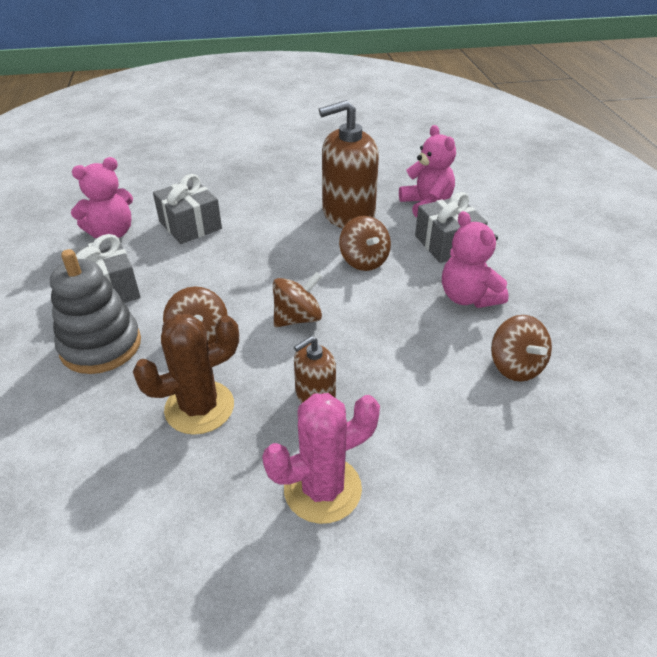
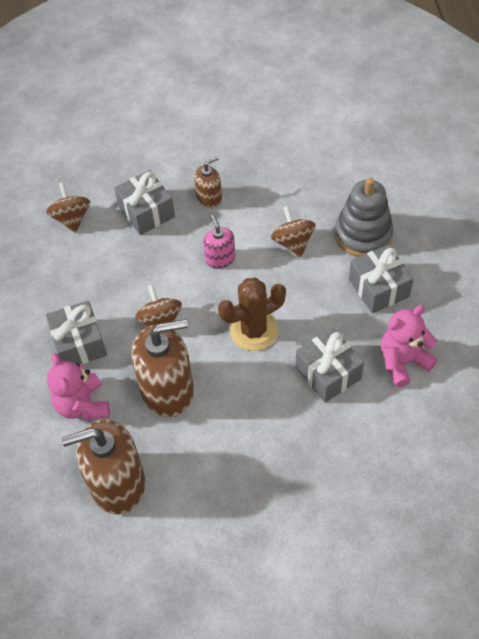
camera: 175 degrees left, 15 degrees up
(199, 407) = (282, 190): brown cactus -> brown cactus (253, 330)
(297, 318) = (220, 258): brown spinning top -> pink soap dispenser
(322, 489) = (207, 146): pink cactus -> none
(381, 167) = (117, 483): none -> brown soap dispenser
(407, 375) = (146, 212): none -> grey gift
(468, 297) = (82, 279): pink teddy bear -> none

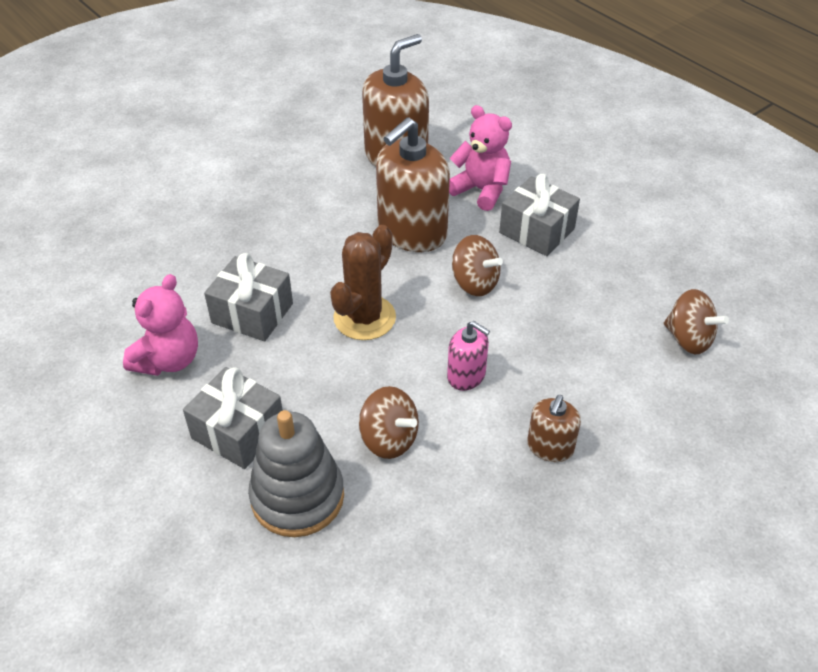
camera: 145 degrees right, 10 degrees down
(146, 212) = (610, 389): grey gift -> none

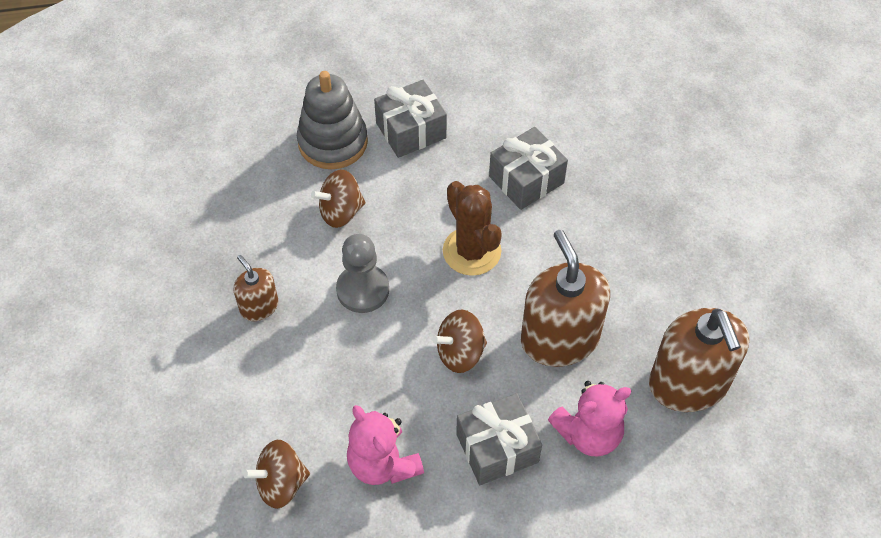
camera: 120 degrees right, 10 degrees up
(168, 360) = (508, 114): pink teddy bear -> pink teddy bear (383, 463)
(466, 375) = (363, 290): pink soap dispenser -> grey pawn

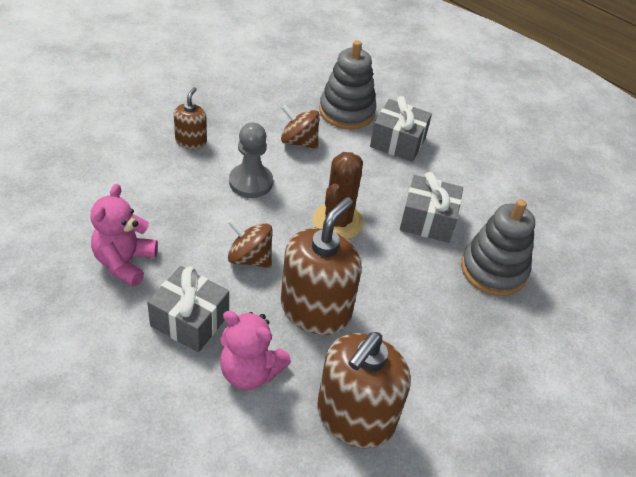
camera: 45 degrees right, 10 degrees down
(281, 484) = (68, 218): brown spinning top -> none
(618, 173) = (493, 270): none -> grey stacking toy

